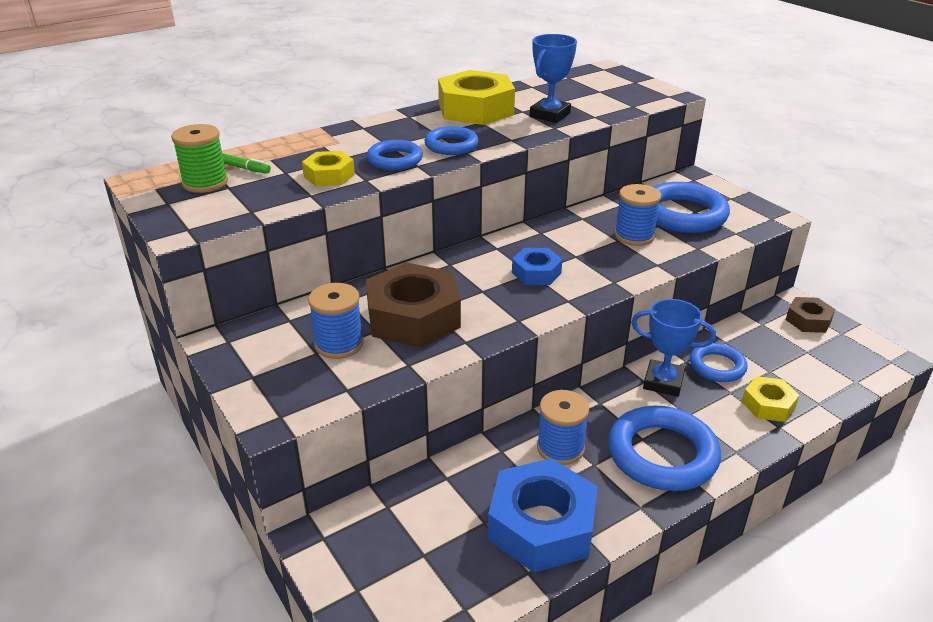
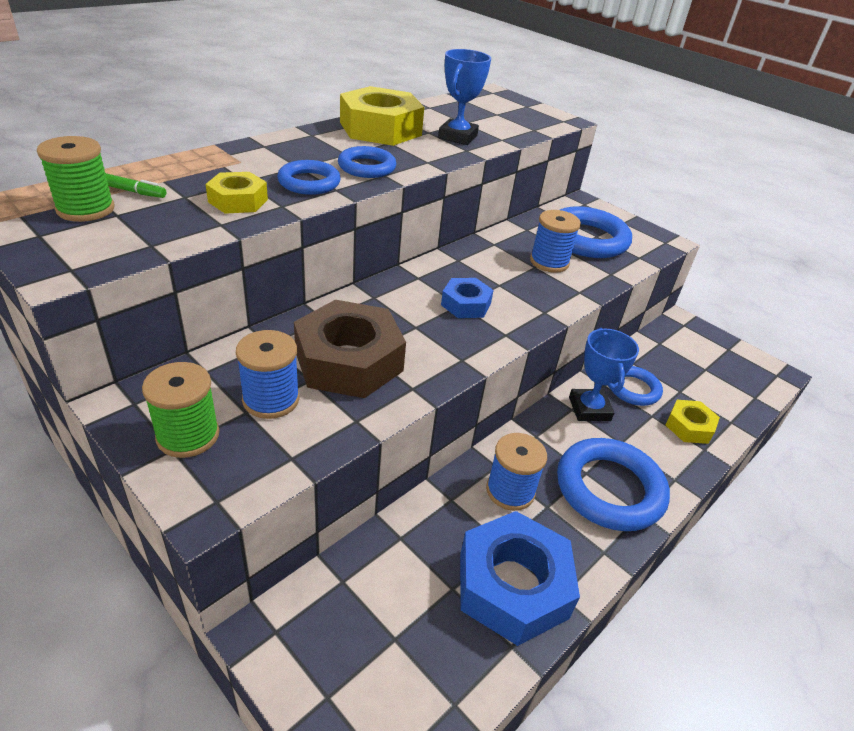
camera: 15 degrees left, 5 degrees up
(266, 367) = (188, 435): none -> green spool
(663, 382) = (589, 409): blue trophy -> blue trophy turned 75 degrees clockwise
(808, 320) = (697, 338): brown nut -> none

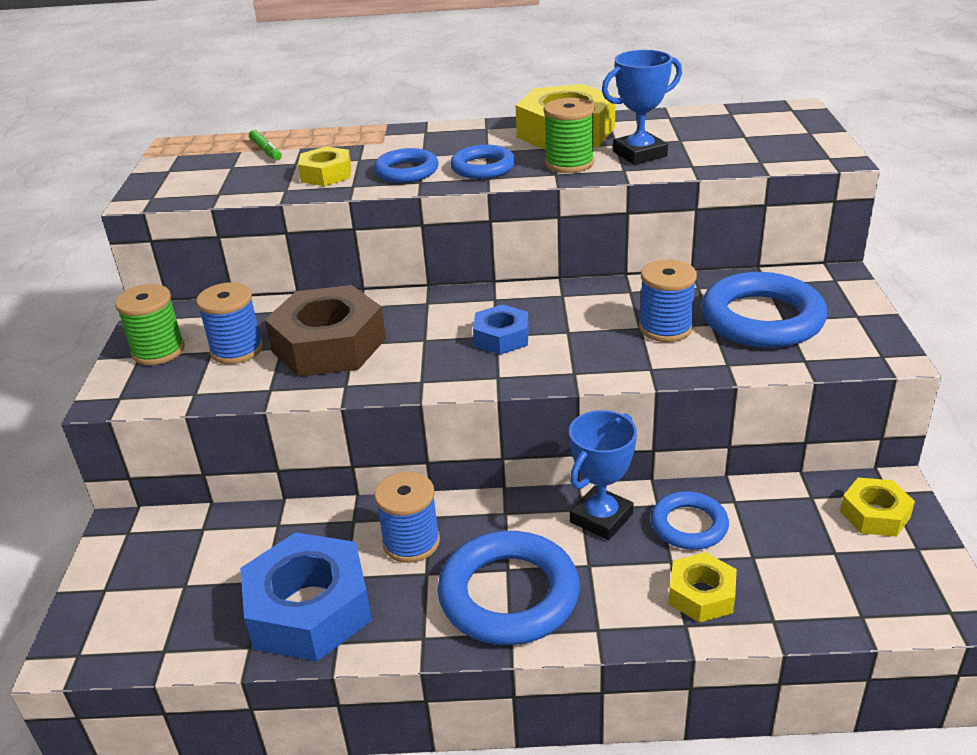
camera: 50 degrees right, 5 degrees down
(85, 209) = (219, 158): green spool -> green spool (569, 163)
(694, 339) = (875, 514): none -> yellow nut

